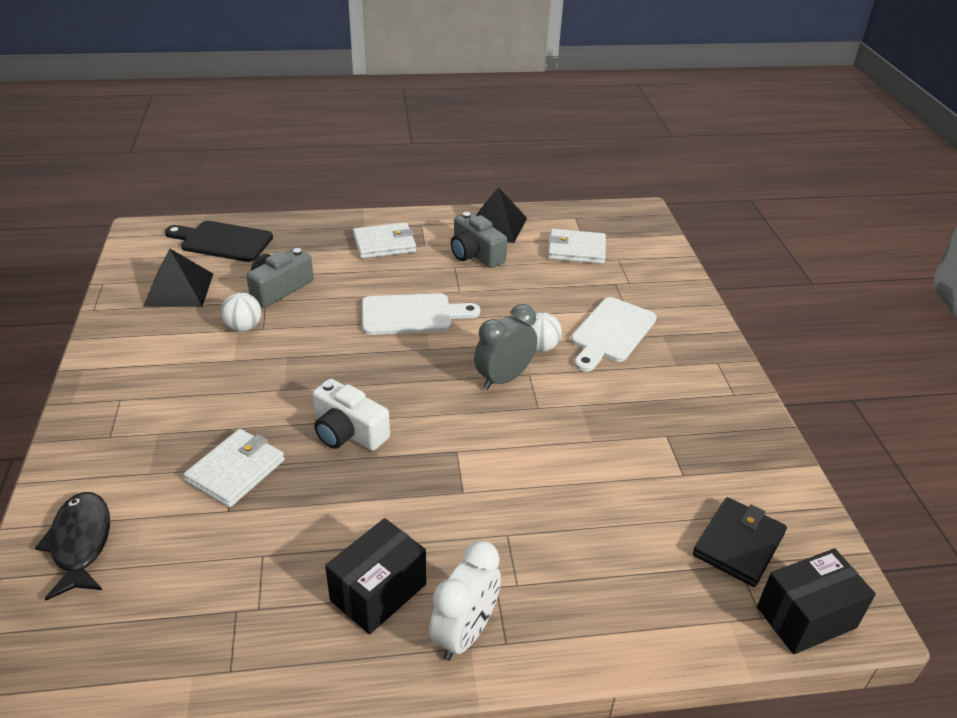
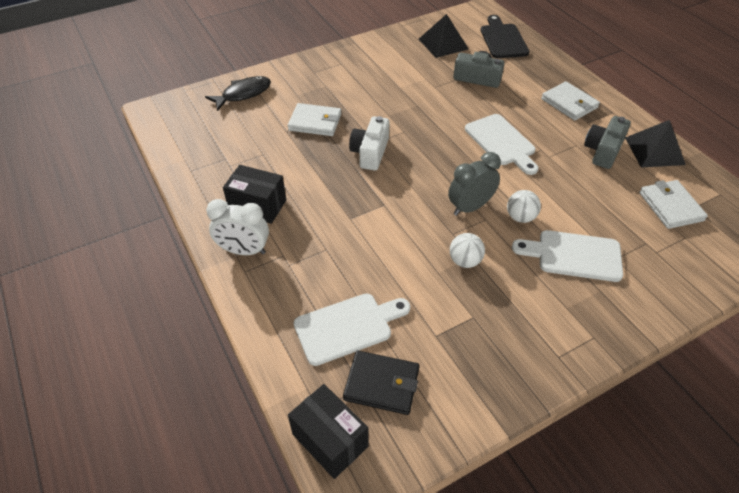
camera: 70 degrees right, 10 degrees up
(244, 327) = (430, 79): white ball -> white ball (465, 261)
(503, 378) = (470, 207): grey clock -> grey clock turned 60 degrees counterclockwise
(646, 551) = (347, 327): none -> white cutting board

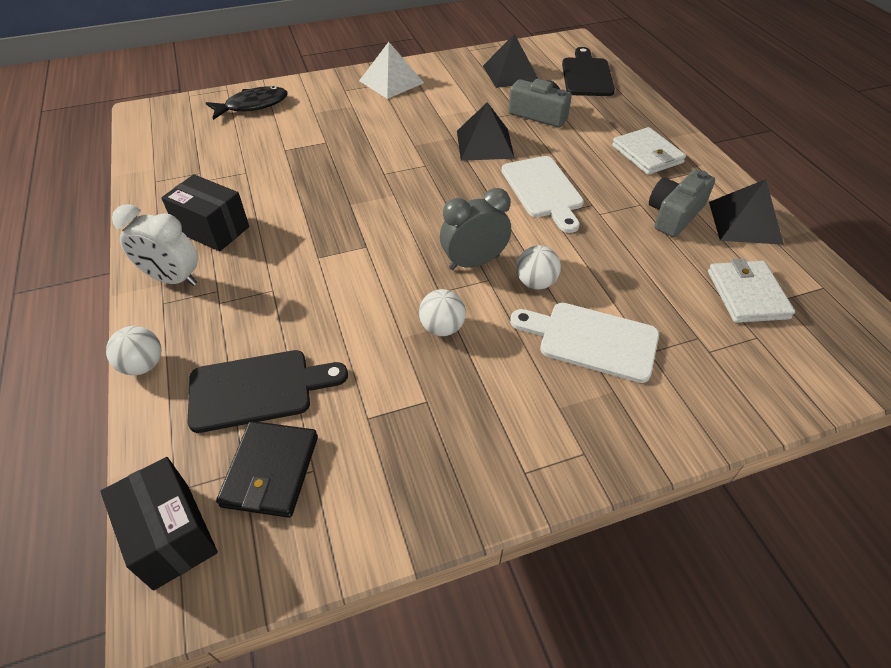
camera: 10 degrees right, 0 degrees up
(252, 322) = (143, 365): none -> white ball
(315, 122) = (322, 144): white wallet -> none
(347, 327) = (258, 389): white cutting board -> black cutting board
(349, 60) = (391, 81): none -> white pyramid
(370, 152) = (374, 184): white camera -> none
(382, 384) = (270, 471): black wallet -> black wallet turned 75 degrees clockwise
(444, 108) = (484, 144): none -> black pyramid

